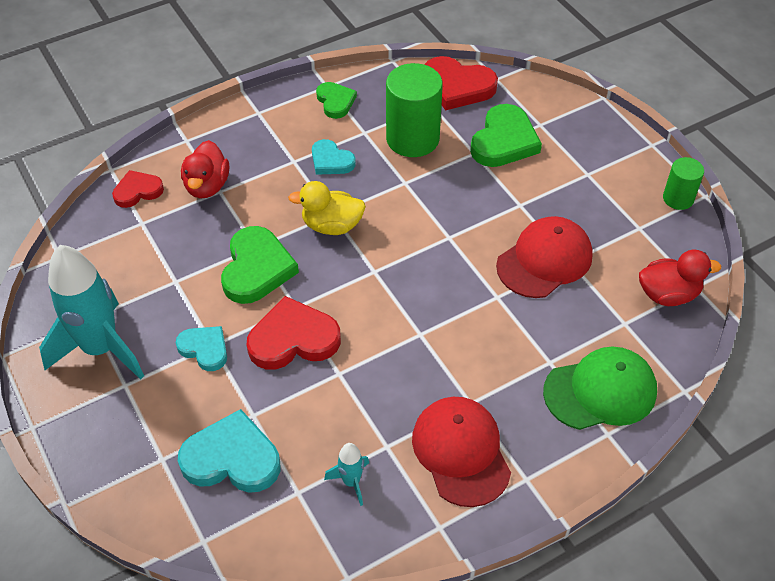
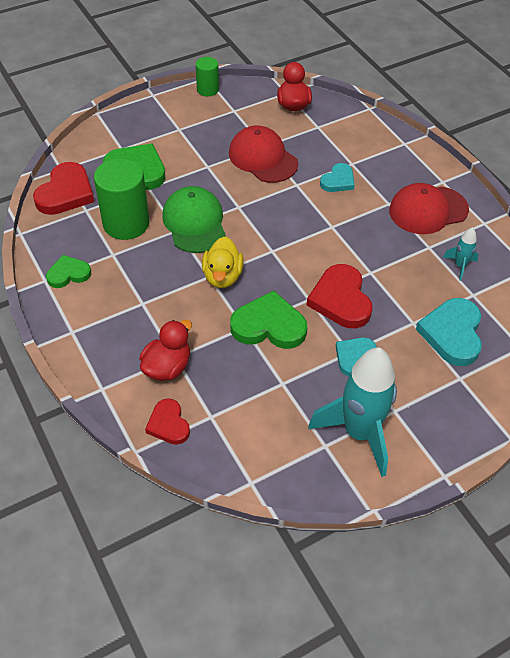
camera: 90 degrees left, 0 degrees up
(207, 186) = (167, 367): red duck -> red duck turned 60 degrees counterclockwise
(331, 161) = (145, 277): turquoise heart -> turquoise heart (338, 181)
(600, 391) = (373, 143): green cap -> green cap (194, 223)

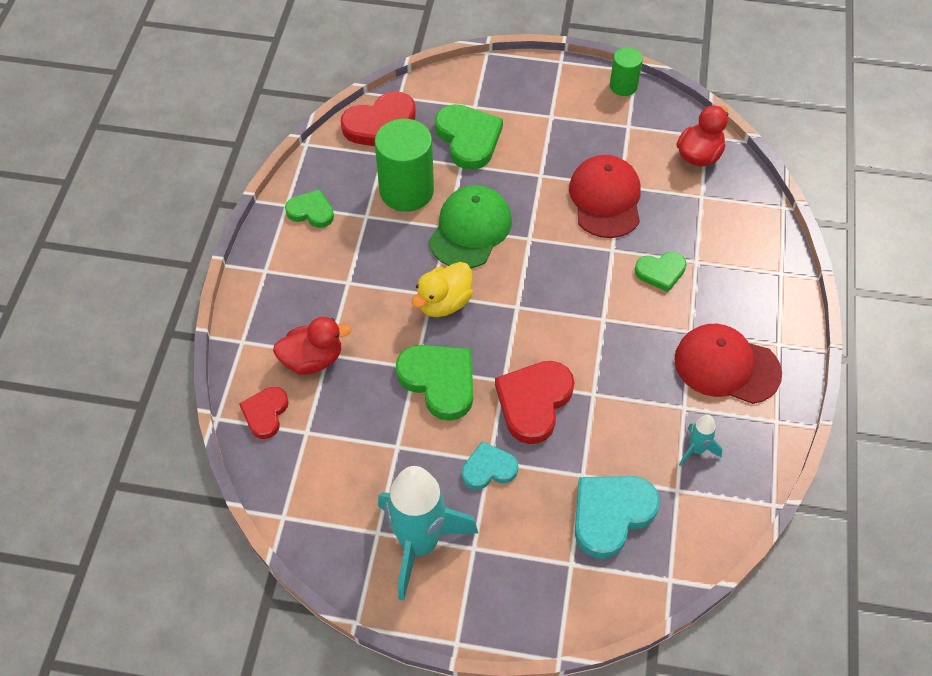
camera: 40 degrees right, 5 degrees up
(338, 181) = (660, 272): turquoise heart -> green heart

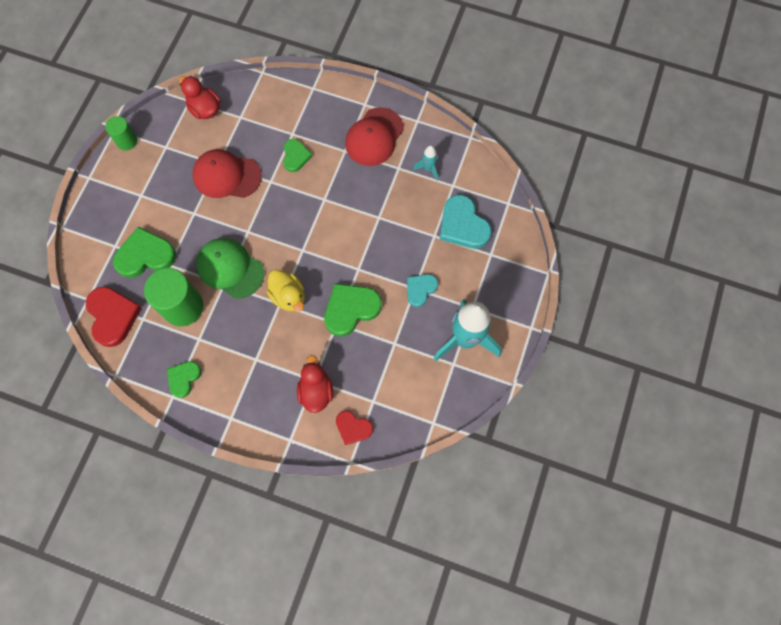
camera: 80 degrees left, 15 degrees up
(488, 468) = (420, 289): turquoise heart -> turquoise heart turned 45 degrees clockwise
(534, 402) = (378, 253): red heart -> none

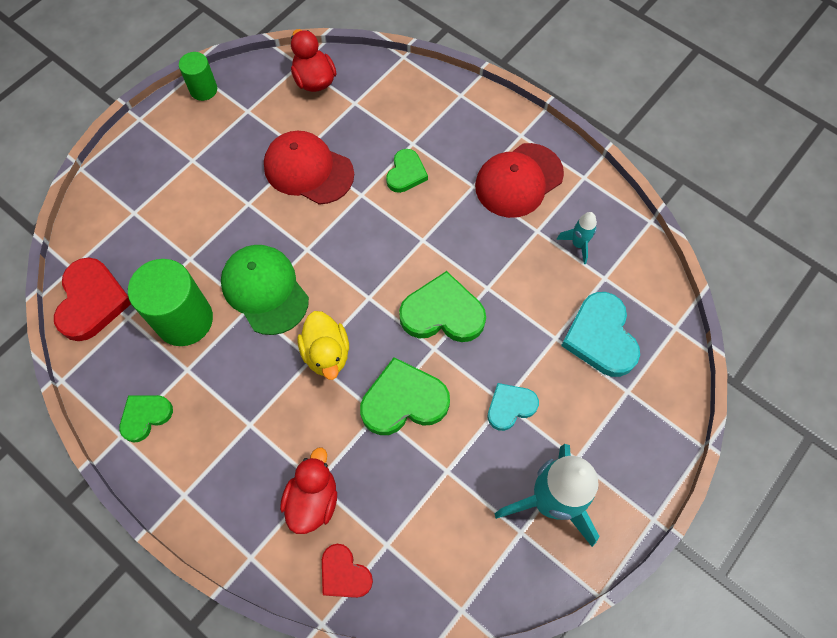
camera: 20 degrees right, 5 degrees down
(145, 255) = (166, 237): green heart -> green heart (442, 313)

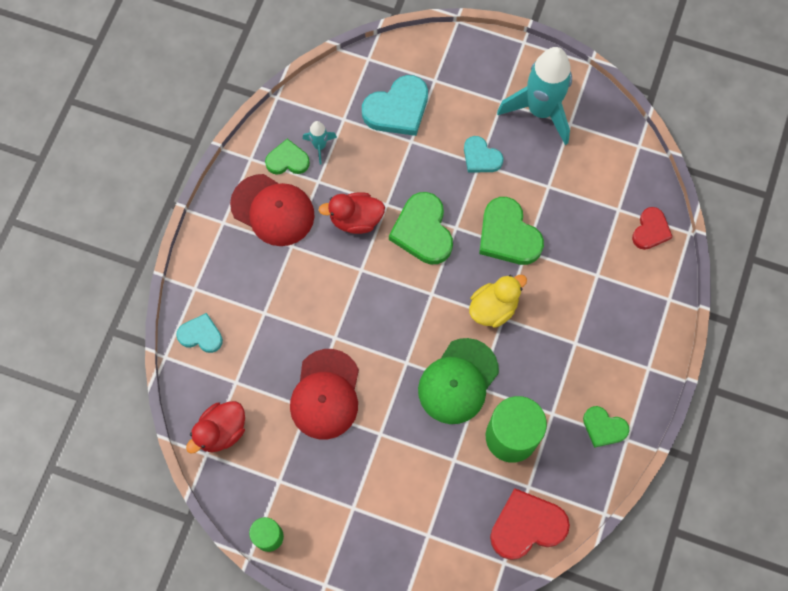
camera: 110 degrees left, 5 degrees up
(313, 500) = (610, 272): red duck -> red duck (355, 219)
(406, 173) = (298, 307): green heart -> green heart (287, 160)
(412, 88) = (201, 335): none -> turquoise heart

